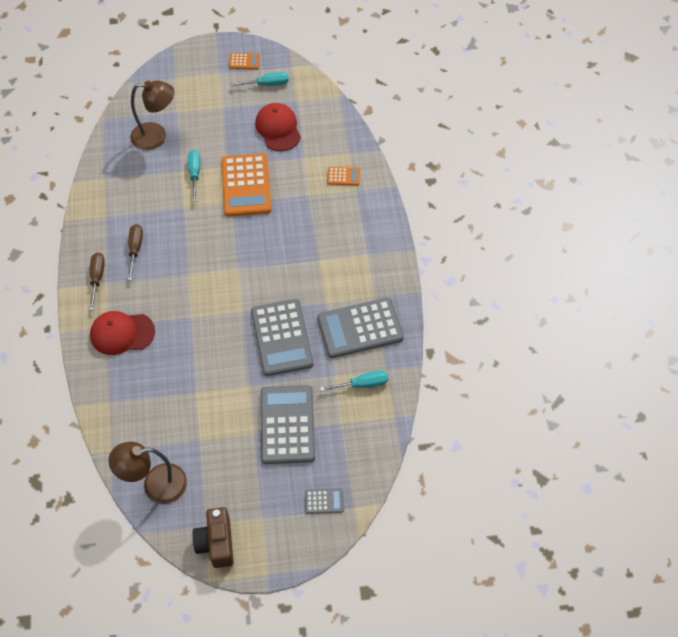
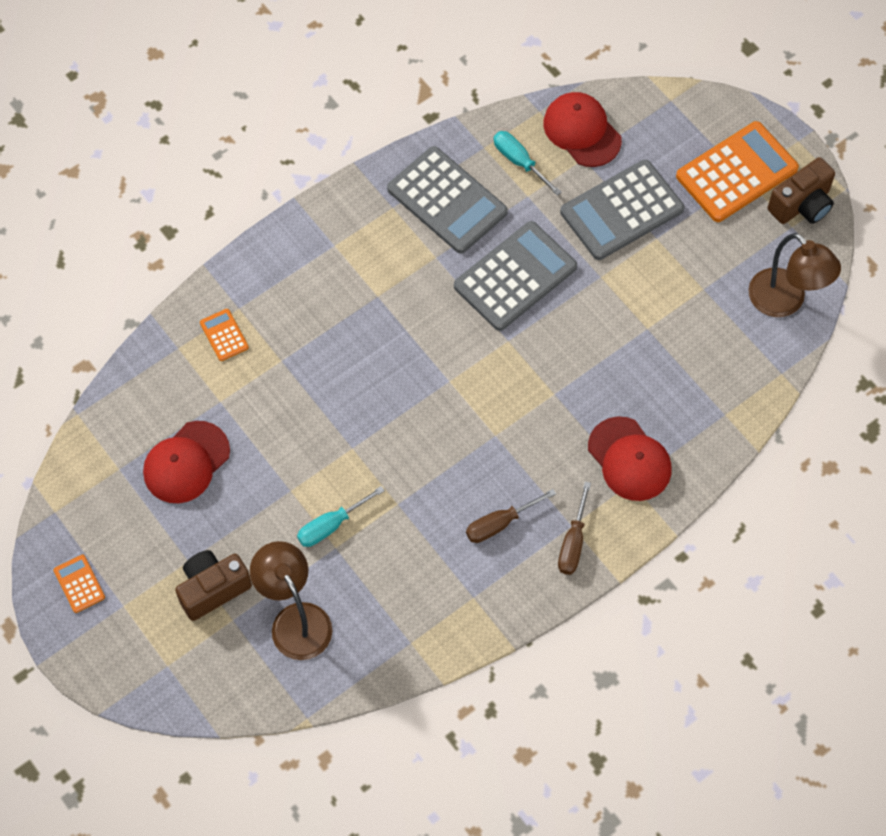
camera: 120 degrees left, 5 degrees up
(97, 278) = (573, 542): brown screwdriver -> brown screwdriver turned 45 degrees counterclockwise
(199, 111) = (213, 589): none -> brown camera
(246, 185) = (311, 447): orange calculator -> orange calculator (736, 172)
(267, 84) = (109, 525): turquoise screwdriver -> none
(324, 501) = (683, 129): grey calculator -> none
(362, 435) = (582, 131): none -> red cap

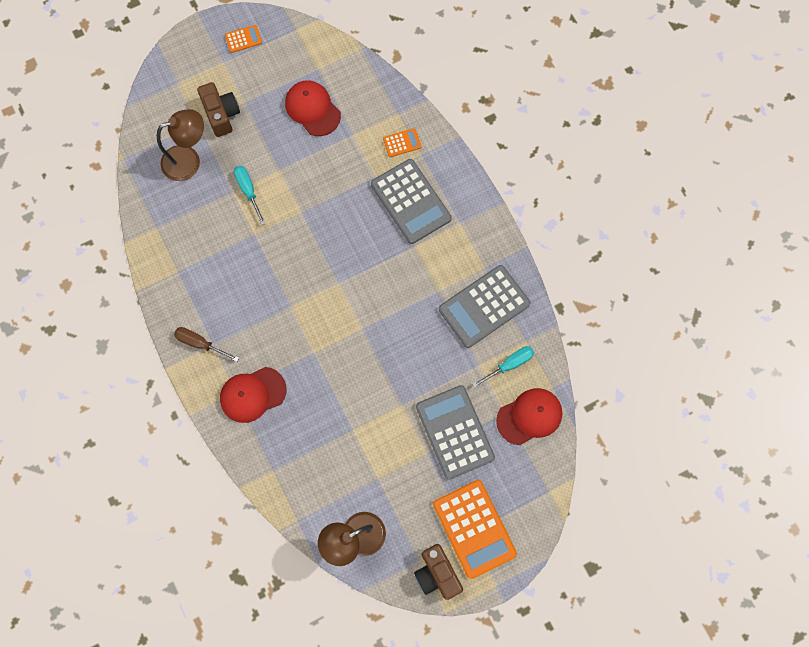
camera: 100 degrees right, 10 degrees up
(500, 523) = (225, 298): brown screwdriver -> none
(515, 276) = (412, 343): grey calculator -> grey calculator (411, 201)

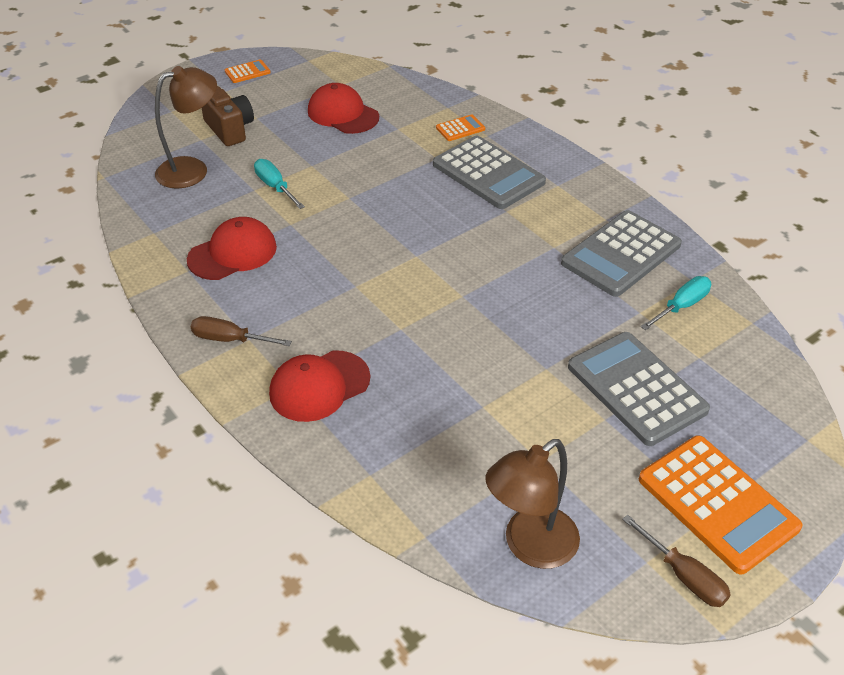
camera: 10 degrees left, 30 degrees down
(437, 573) = (683, 575): brown camera -> brown screwdriver
(529, 416) = (736, 357): red cap -> red cap (232, 253)

